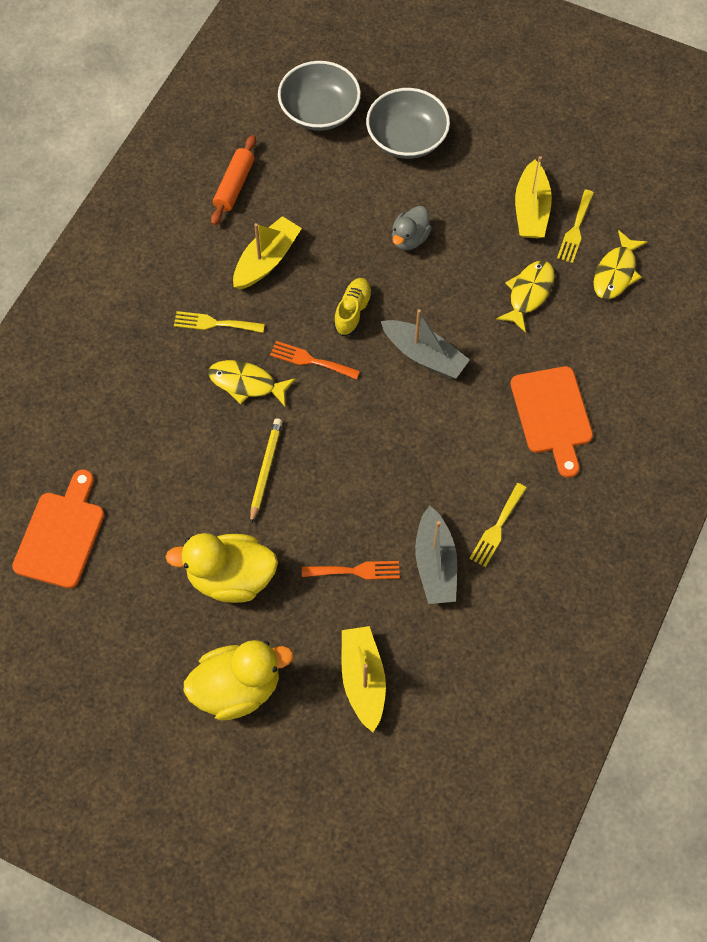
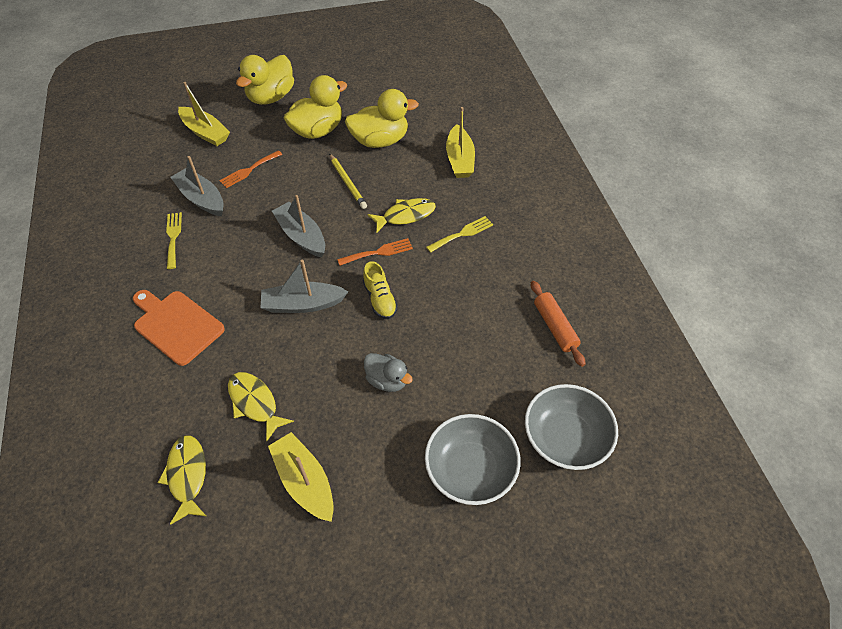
camera: 140 degrees right, 10 degrees down
(61, 535) = (425, 99): orange cutting board -> none
(176, 506) = (380, 141): none -> yellow duck
(266, 260) = (473, 292): yellow boat -> yellow boat (460, 160)
(367, 434) = (301, 236): none -> grey boat
(409, 238) = (387, 380): grey duck -> grey duck turned 135 degrees clockwise
(529, 293) = (255, 403): yellow fish -> yellow fish turned 150 degrees clockwise
(575, 229) = (250, 492): yellow fork -> none

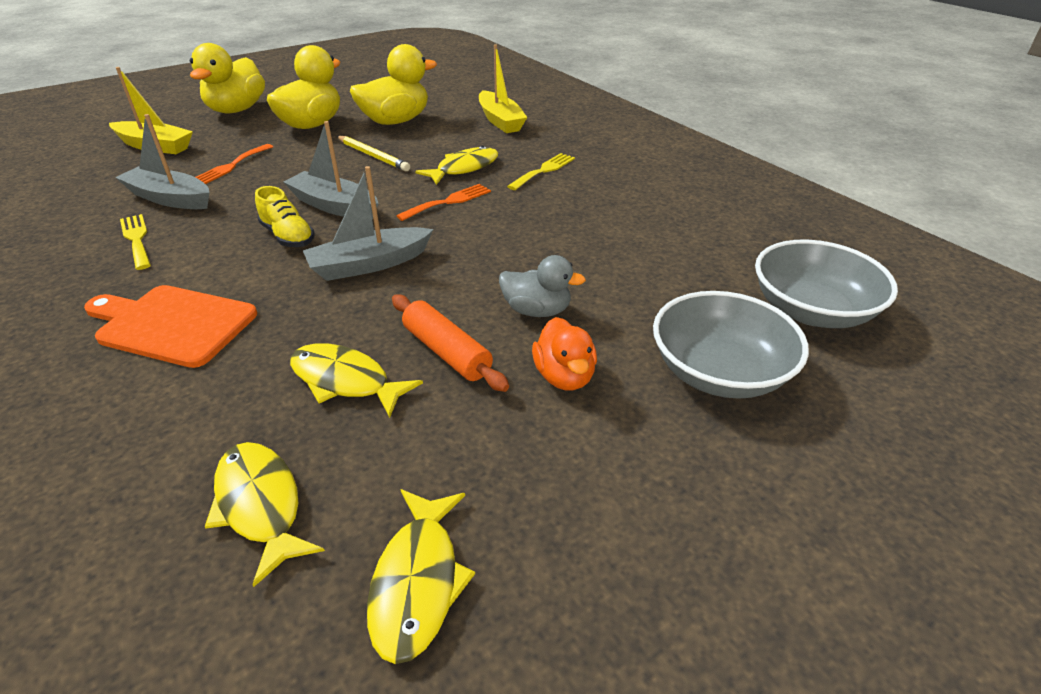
camera: 20 degrees left, 15 degrees down
(243, 548) = (417, 582): none -> yellow fish
(304, 481) = (480, 454): yellow boat -> none
(377, 441) = (564, 376): none -> orange duck
(380, 299) = (476, 239): yellow shoe -> yellow shoe (288, 236)
(555, 327) = (712, 220): orange rolling pin -> orange rolling pin (447, 352)

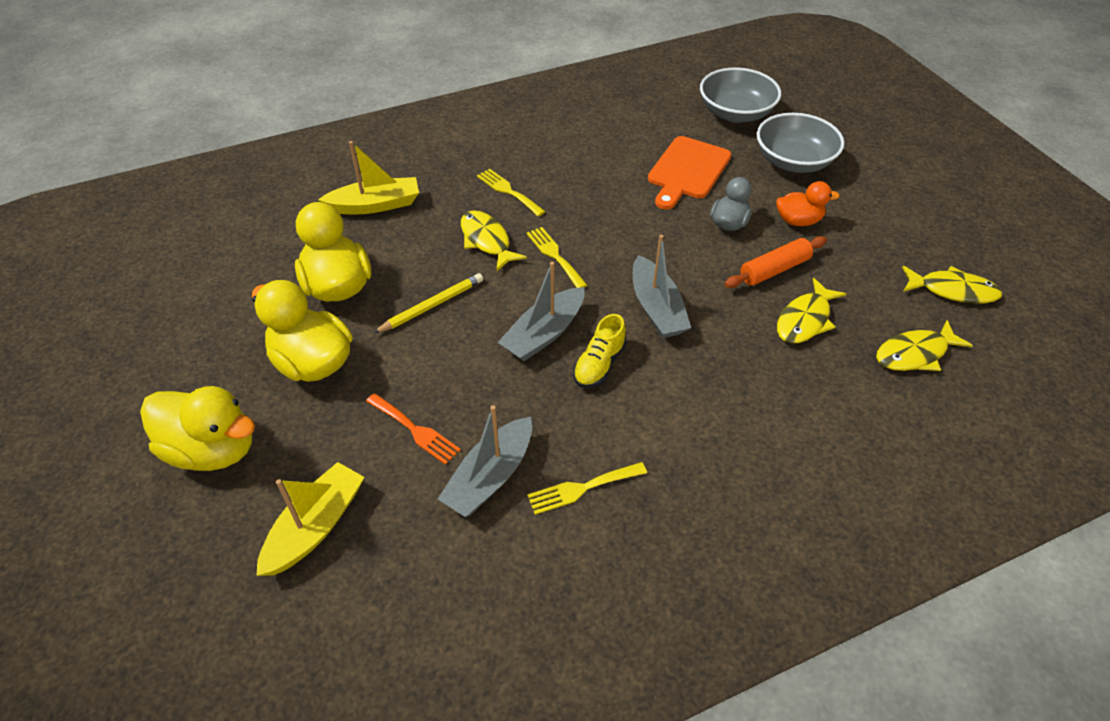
camera: 80 degrees left, 10 degrees up
(172, 324) = (736, 429): orange cutting board -> orange cutting board (687, 171)
(288, 236) = (599, 364): yellow shoe -> yellow shoe turned 150 degrees clockwise
(448, 201) = (554, 255): orange fork -> yellow fork

